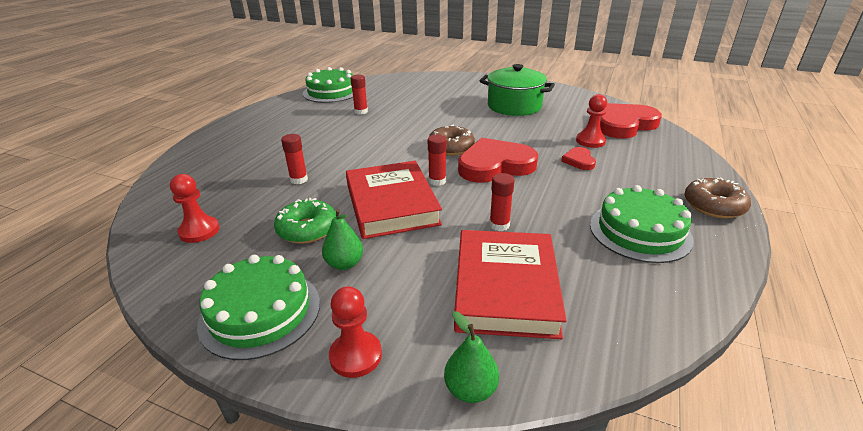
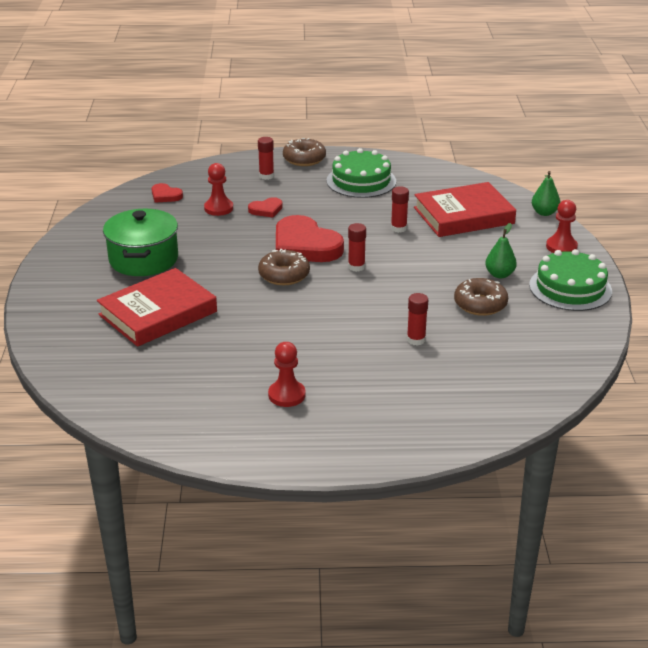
camera: 115 degrees left, 0 degrees up
(199, 231) = (533, 355): red pawn -> red pawn (286, 395)
(307, 229) = (480, 304): green donut -> brown donut
(331, 92) = (160, 417): green cake -> none
(361, 111) = (222, 362): red glue stick -> red glue stick (266, 176)
(391, 204) = (412, 278): red book -> red book (158, 313)
(624, 124) = (165, 195): red heart -> red heart, size x0.47

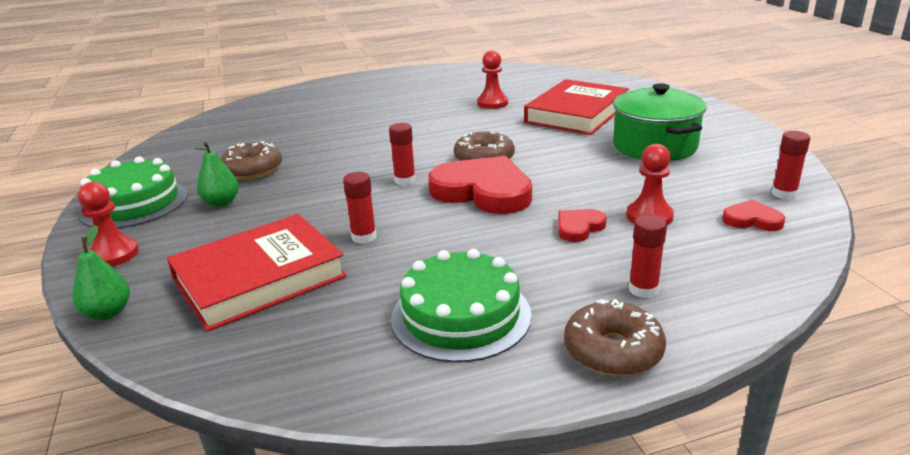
camera: 165 degrees right, 5 degrees down
(286, 395) = (420, 93): red pawn -> red pawn (492, 103)
(416, 340) = (321, 135): red glue stick -> red glue stick (784, 194)

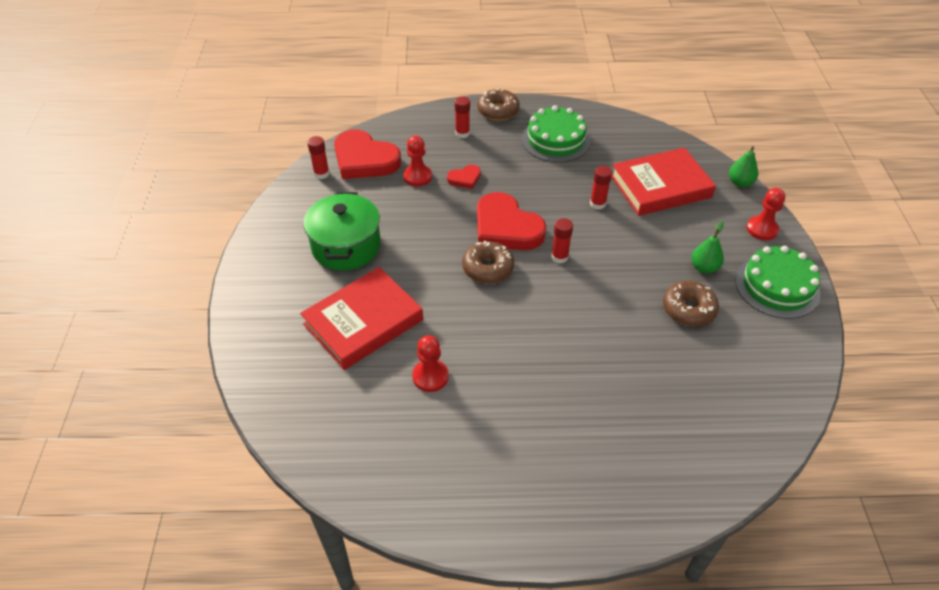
camera: 165 degrees left, 20 degrees up
(752, 220) = (364, 159): red heart -> red heart, size x2.13

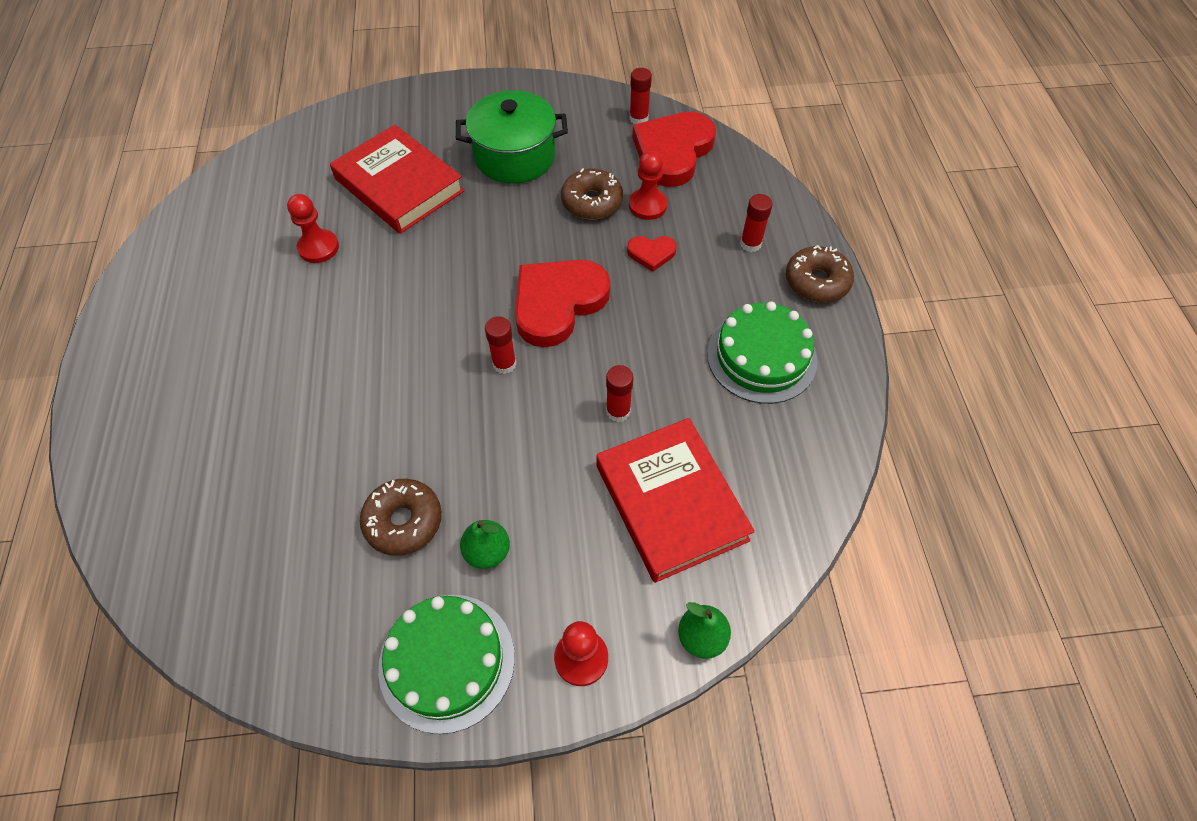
camera: 85 degrees right, 10 degrees up
(465, 178) = (651, 253): red heart -> red heart turned 60 degrees counterclockwise
(488, 268) = (482, 288): brown donut -> brown donut (592, 202)

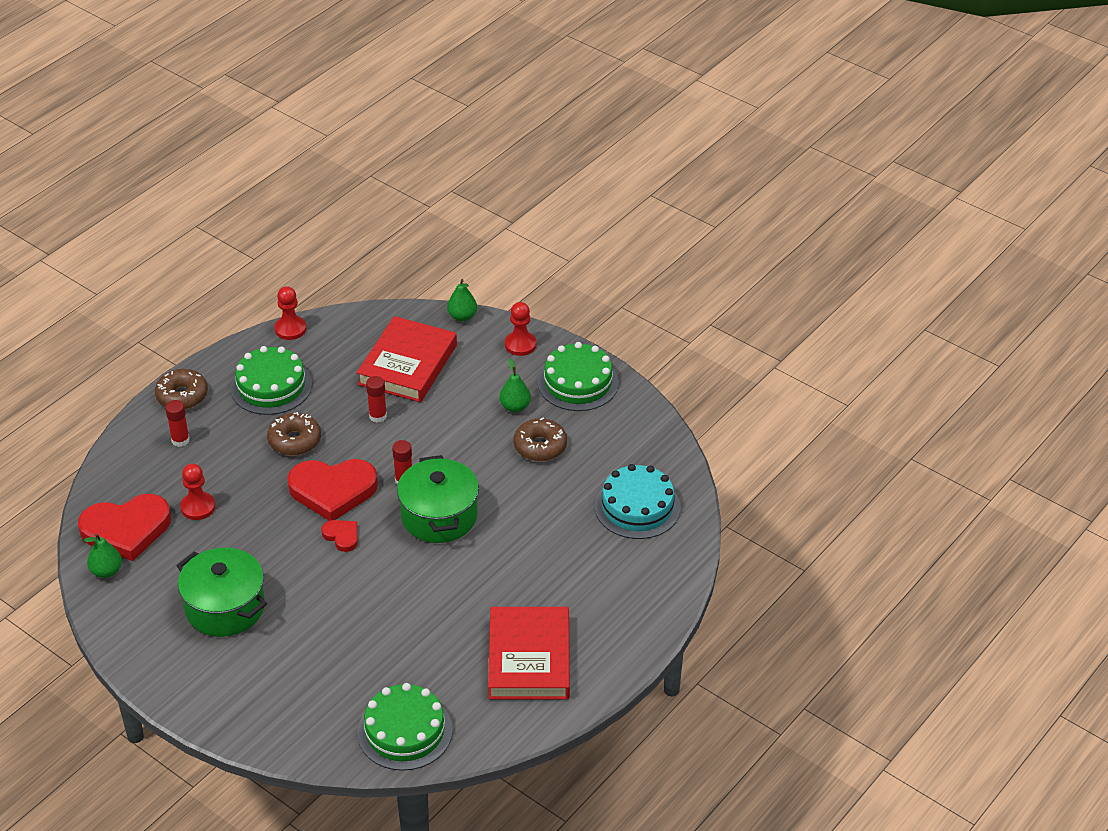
camera: 135 degrees left, 15 degrees down
(215, 534) = (637, 507): none -> turquoise cake
(263, 174) = (405, 731): none -> green cake
(318, 247) = (427, 637): red pawn -> red pawn (290, 329)
(399, 185) = (325, 646): red book -> red book (529, 658)
(427, 356) = (439, 516): none -> green pot
(592, 202) = (226, 536): brown donut -> brown donut (294, 441)
(638, 118) = (106, 571): red glue stick -> green pear
(651, 253) = (241, 478): red heart -> red heart (342, 536)

